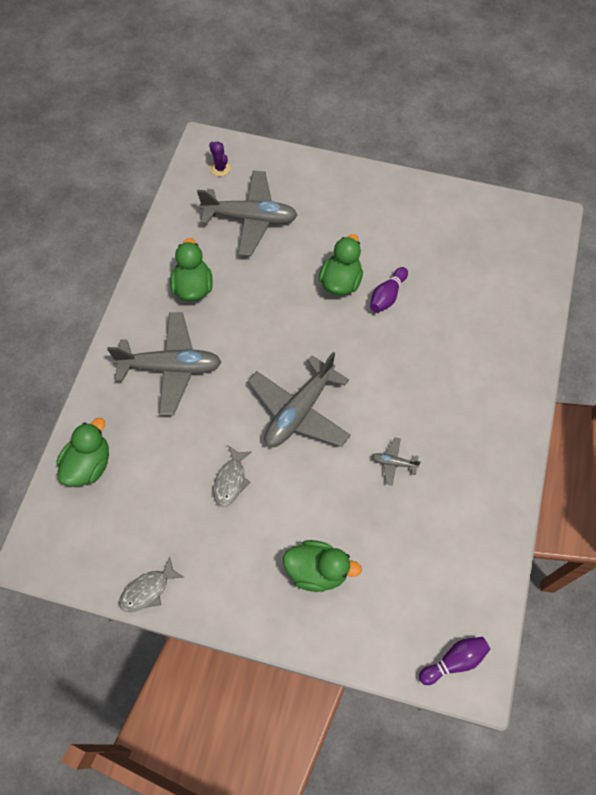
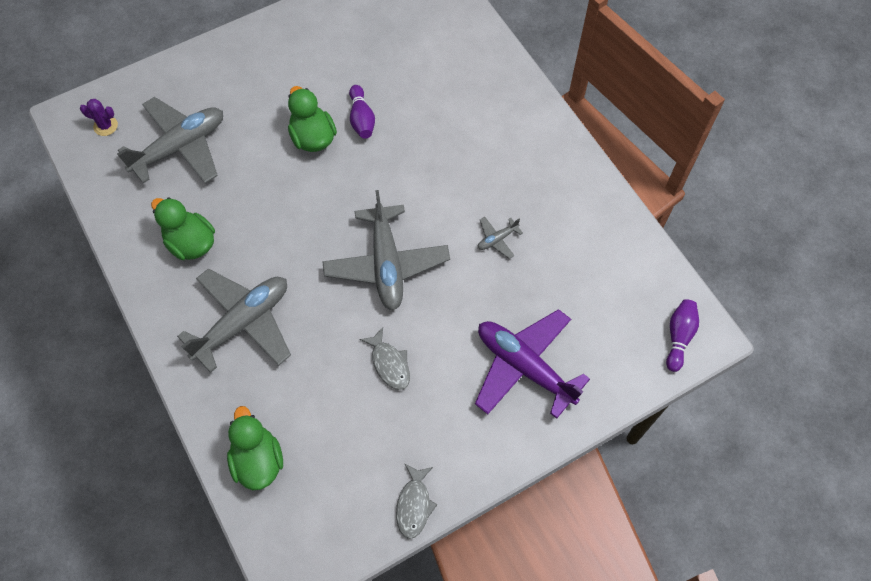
camera: 45 degrees left, 0 degrees up
(317, 570) = (524, 367): green duck -> purple plane

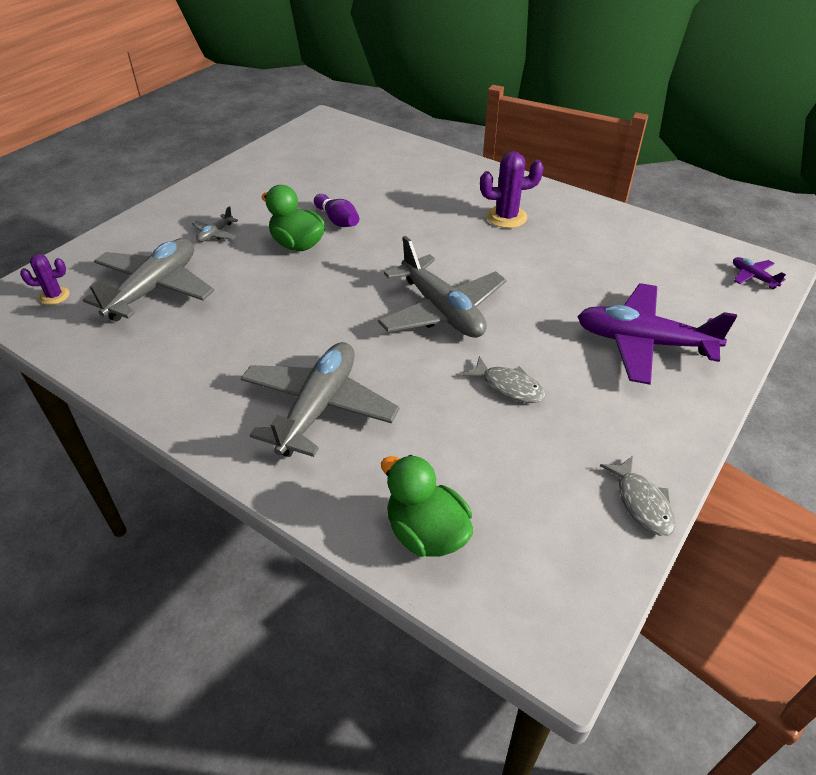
camera: 25 degrees left, 20 degrees down
(191, 243) = (212, 359): green duck -> none
(497, 239) = (533, 262): grey plane -> grey plane (215, 234)
(511, 173) = (506, 217): none -> purple cactus
(679, 337) = (753, 277): purple bowling pin -> purple plane

